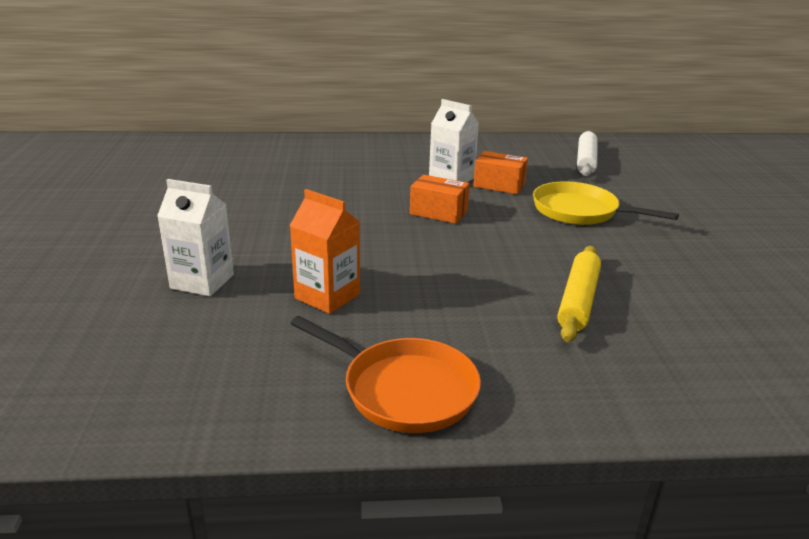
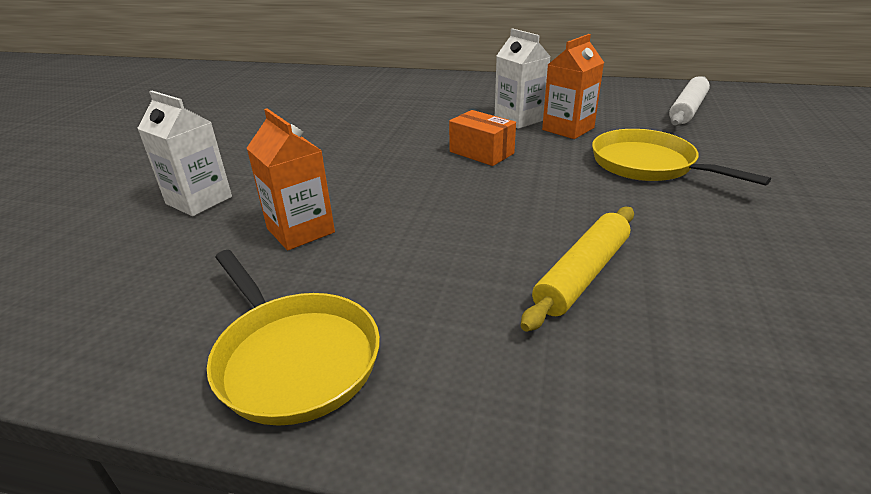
camera: 20 degrees right, 5 degrees up
(403, 389) = (294, 358): orange pan -> yellow pan
(499, 185) = (568, 129): orange box -> orange carton

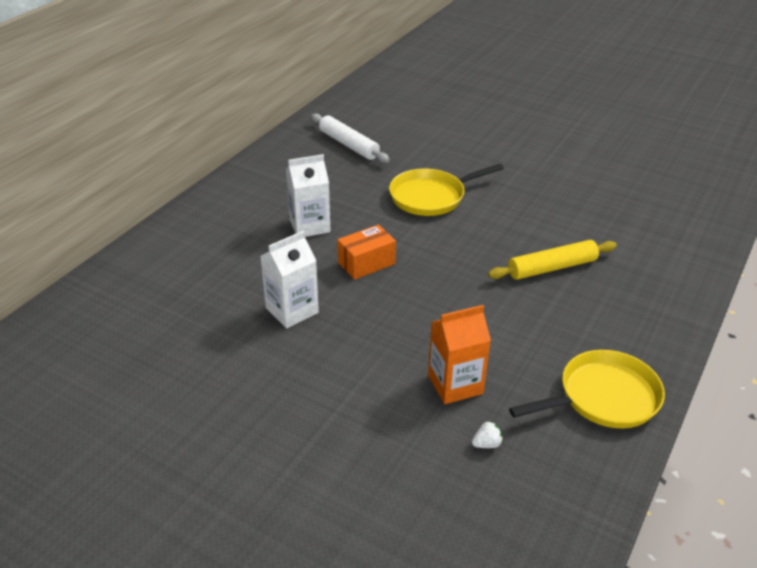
camera: 75 degrees left, 5 degrees up
(199, 200) = (370, 452): white carton -> white carton (292, 310)
(203, 264) = (486, 444): none -> white strawberry
(568, 129) = (348, 208): orange carton -> none
(582, 274) = (552, 268): yellow rolling pin -> yellow rolling pin turned 75 degrees counterclockwise

